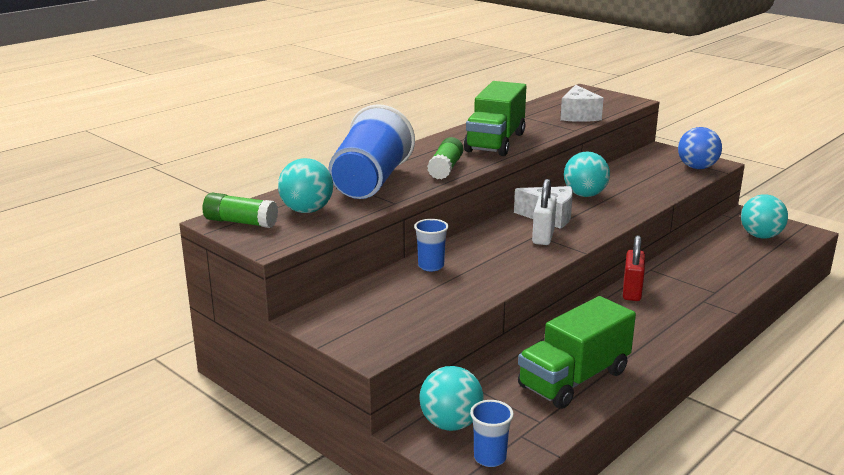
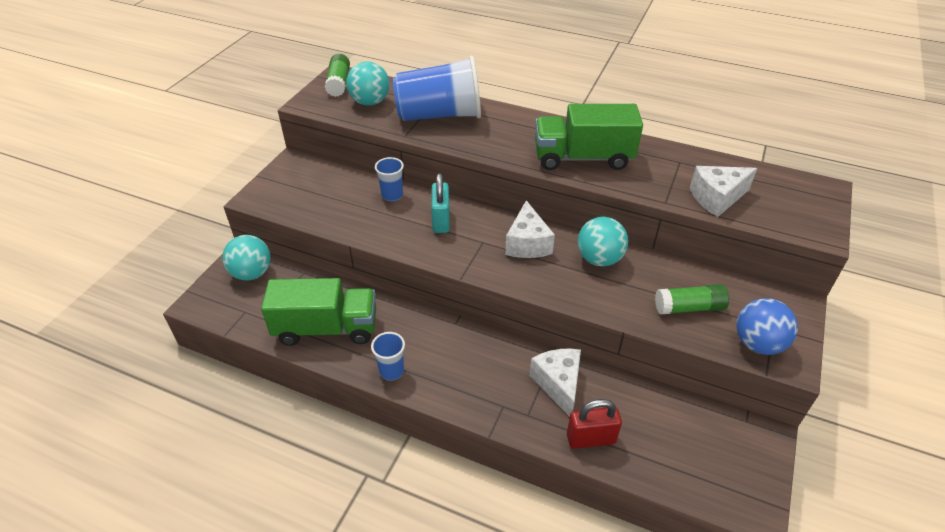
camera: 70 degrees right, 20 degrees up
(445, 168) = (494, 144): green glue stick -> green glue stick (689, 307)
(490, 458) = (215, 300): blue cup -> blue cup (391, 371)
(492, 248) = (441, 221): none -> turquoise padlock
(543, 236) = (480, 246): white padlock -> none
(574, 379) = (326, 328): green truck -> green truck turned 150 degrees clockwise
(632, 291) = (495, 347): red padlock -> red padlock (590, 439)
(683, 273) = (558, 384): none -> white cheese
(760, 236) = (705, 454): turquoise ball -> none

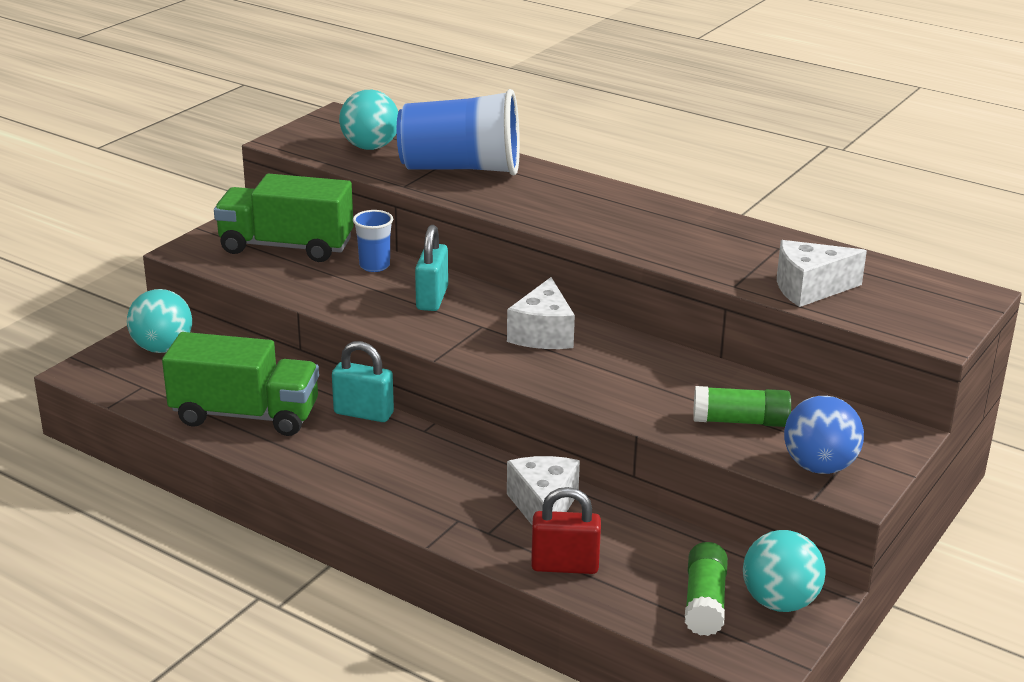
camera: 10 degrees right, 15 degrees down
(339, 83) = (334, 123): green glue stick -> green glue stick (704, 602)
(391, 371) = (319, 467): blue cup -> none
(409, 314) = (363, 413): none -> turquoise padlock
(583, 158) = (641, 230): green truck -> green truck (286, 246)
(599, 259) = (637, 360): turquoise ball -> turquoise ball (779, 602)

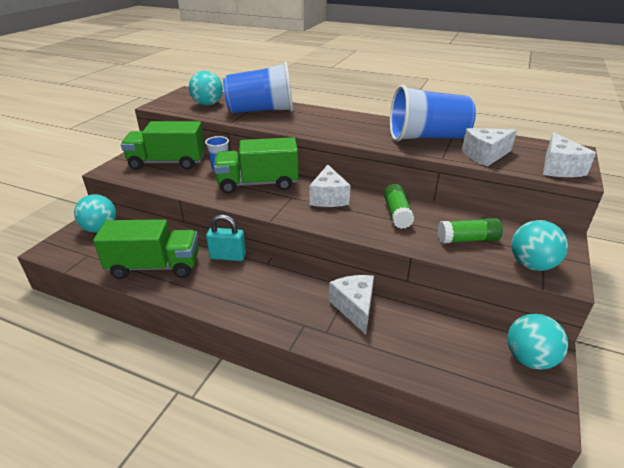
camera: 10 degrees left, 5 degrees up
(432, 298) = (258, 184): turquoise padlock -> green truck
(565, 566) = (384, 351): red padlock -> none
(704, 602) = (484, 367): green glue stick -> green glue stick (397, 213)
(730, 247) = (427, 138): none -> blue cup
(819, 467) = (531, 265): blue ball -> turquoise ball
(919, 322) = (559, 168): none -> white cheese

